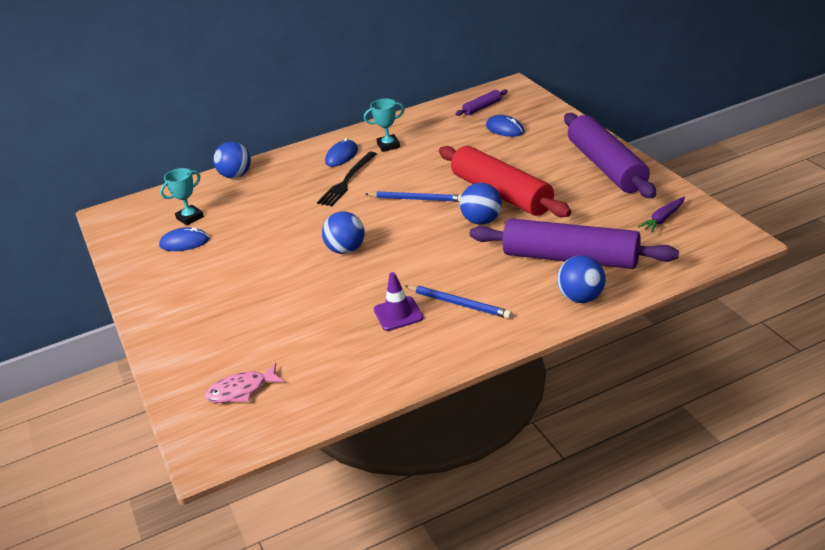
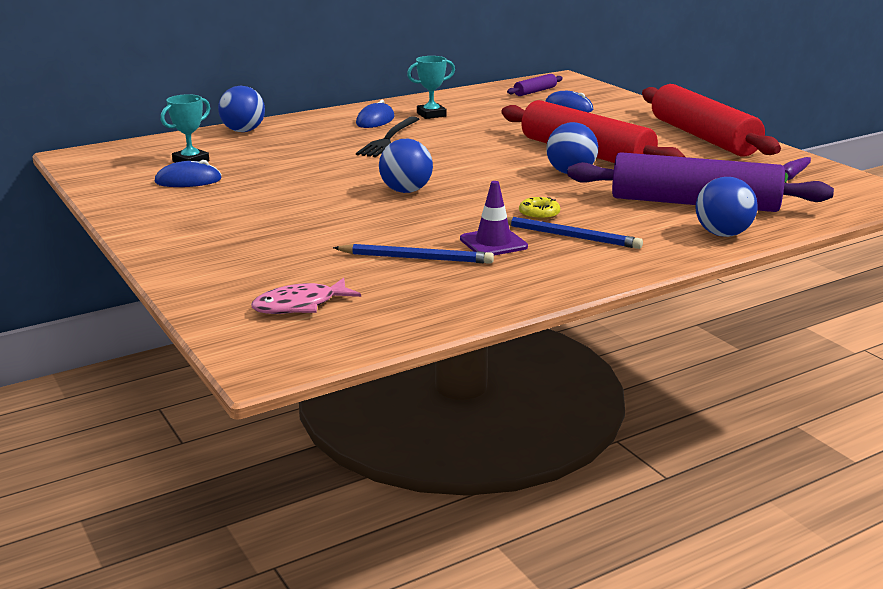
camera: 10 degrees left, 10 degrees down
(416, 199) = (481, 154): blue pencil -> blue pencil (416, 258)
(442, 276) = (539, 214): none -> yellow donut
(606, 166) = (703, 137): purple rolling pin -> red rolling pin

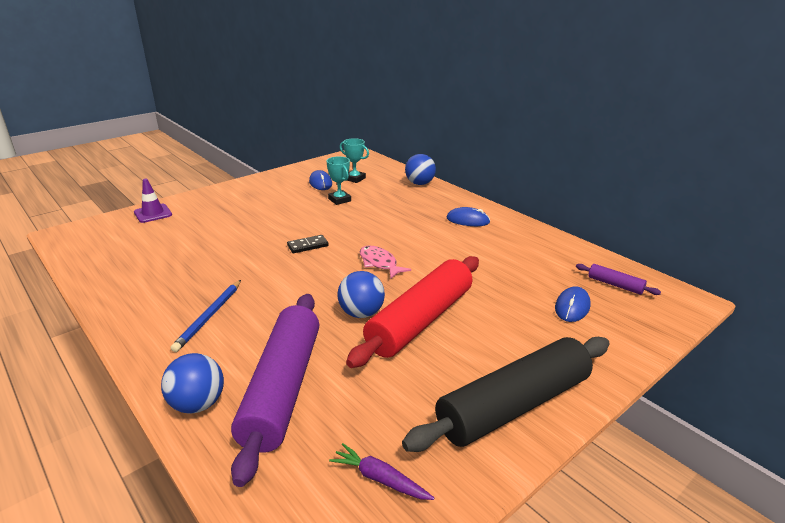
camera: 80 degrees right, 5 degrees up
(300, 305) = (127, 233): pink fish -> pink fish (379, 263)
(389, 139) = (424, 229): black fork -> none
(406, 191) = (307, 246): blue ball -> black domino
(416, 258) = (183, 259): blue pencil -> none
(431, 115) = (497, 240): turquoise trophy -> turquoise trophy (339, 200)
(493, 243) = (202, 285): purple traffic cone -> purple traffic cone (153, 213)
(539, 214) = (258, 301): yellow donut -> none
(703, 137) = (514, 405): red rolling pin -> black rolling pin

